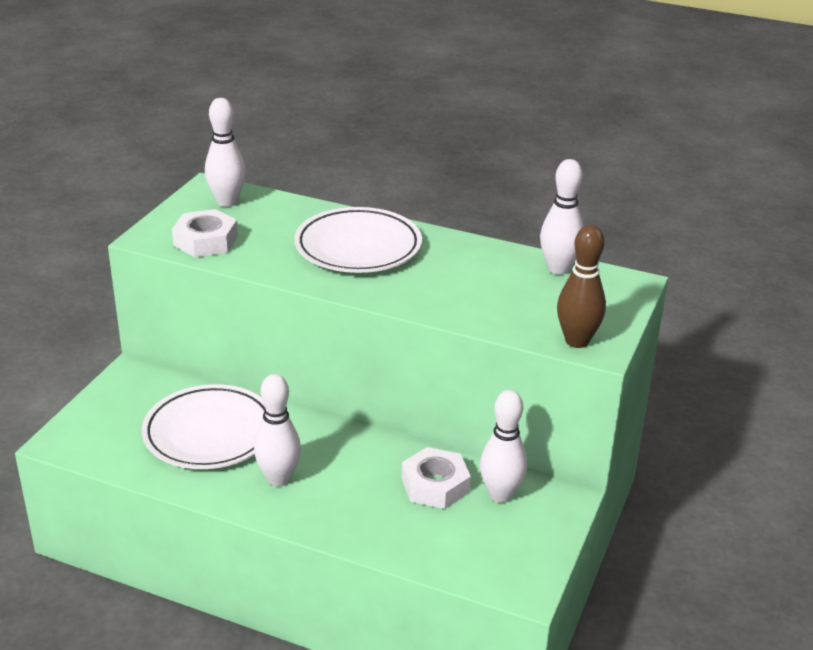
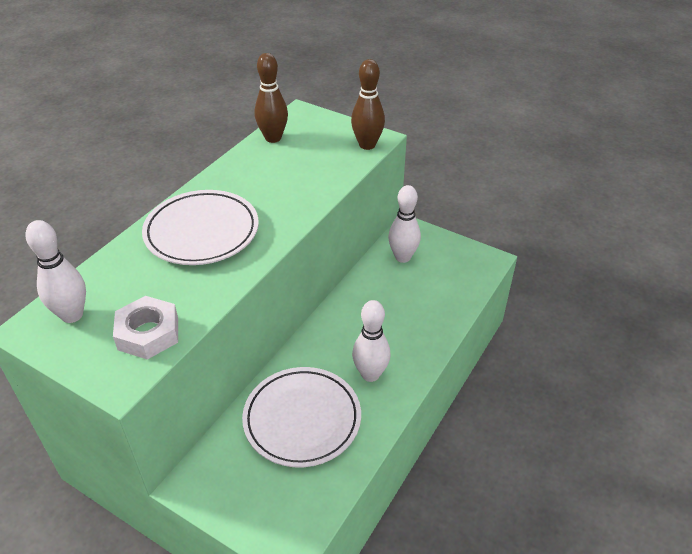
camera: 80 degrees left, 10 degrees up
(435, 485) = (389, 287): white nut -> none
(558, 269) = (273, 138): white bowling pin -> brown bowling pin

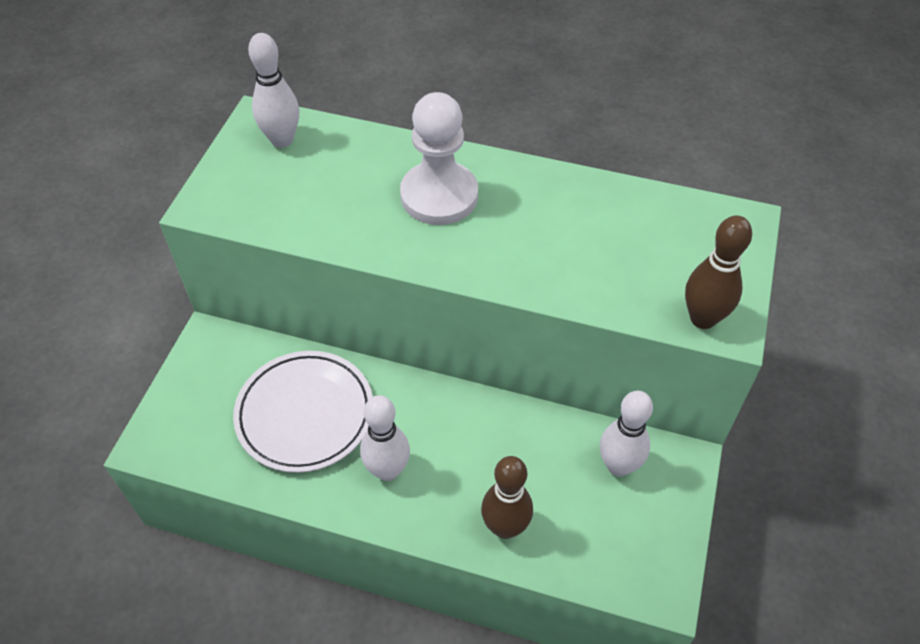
camera: 75 degrees right, 10 degrees up
(148, 333) = (268, 204): white nut -> none
(202, 232) = (439, 196): white plate -> white pawn
(273, 138) = (663, 207): brown bowling pin -> brown bowling pin (505, 527)

